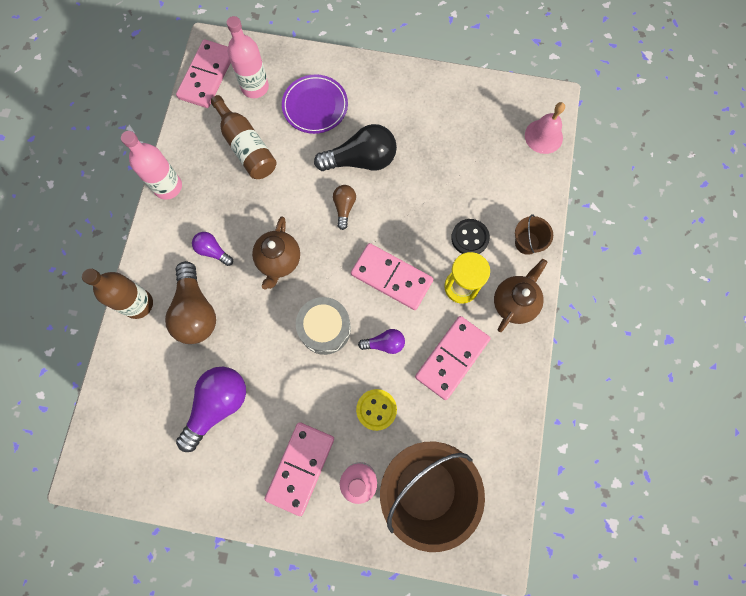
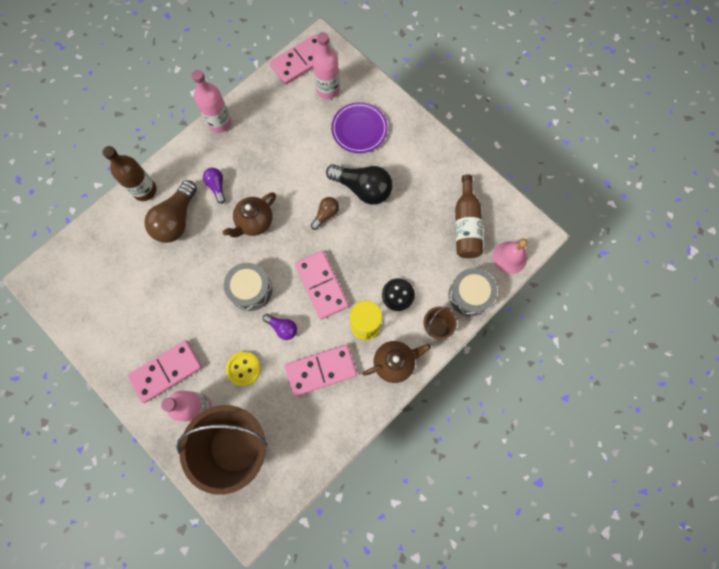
camera: 35 degrees right, 0 degrees up
(217, 405) = (145, 292): purple light bulb -> none
(246, 147) = (291, 128): brown bottle -> brown bottle (466, 225)
(534, 194) = (469, 295): none -> grey drum

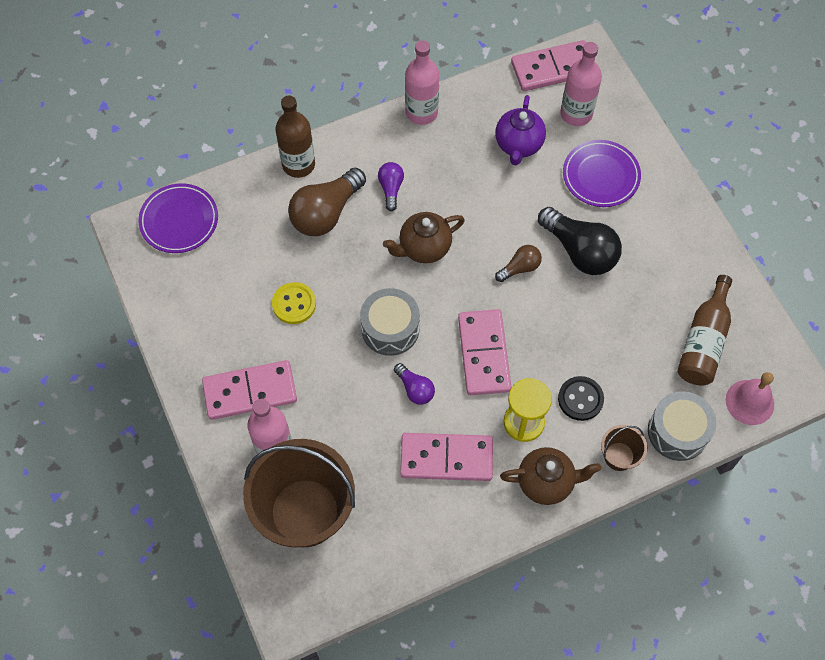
camera: 20 degrees right, 10 degrees down
(71, 261) = (179, 220): none -> purple plate
(243, 368) = (348, 422): yellow button -> yellow button (294, 304)
(295, 125) = (518, 145): none -> purple teapot

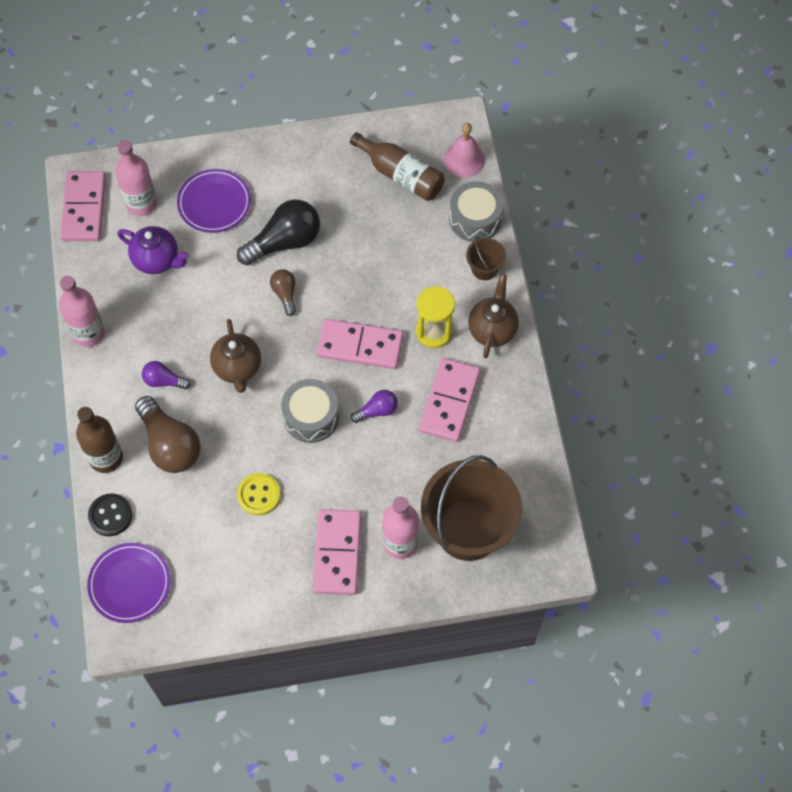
camera: 75 degrees left, 0 degrees up
(580, 399) = (425, 282): black button -> black button (110, 515)

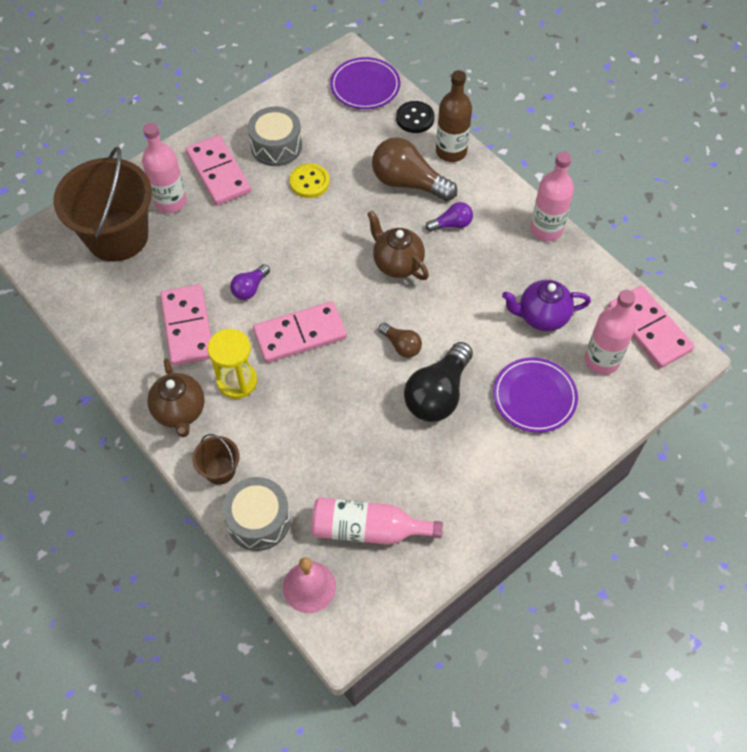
camera: 150 degrees right, 5 degrees down
(311, 417) = (305, 256): grey drum -> grey drum (276, 146)
(401, 175) = (368, 529): brown bottle -> pink bottle

